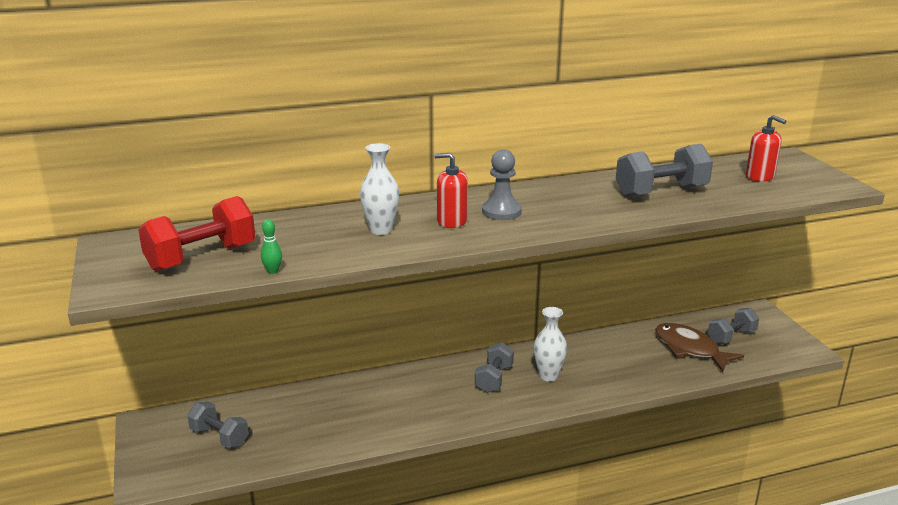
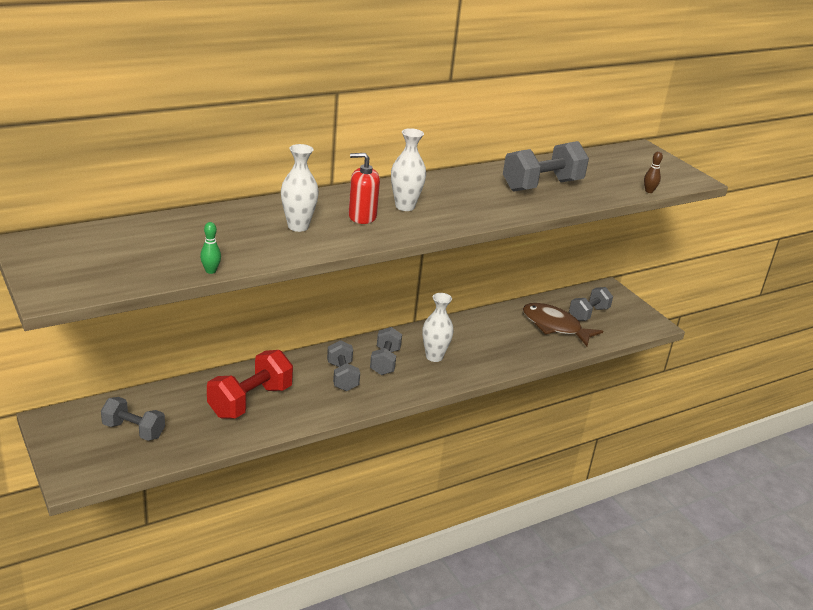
camera: 15 degrees left, 5 degrees up
(201, 258) = (133, 258): red dumbbell -> red dumbbell (250, 401)
(445, 392) = (342, 376): none -> grey dumbbell
(501, 212) = (405, 206): grey pawn -> white vase
(760, 176) = (623, 170): red soap dispenser -> none
(786, 198) = (649, 191): none -> brown bowling pin

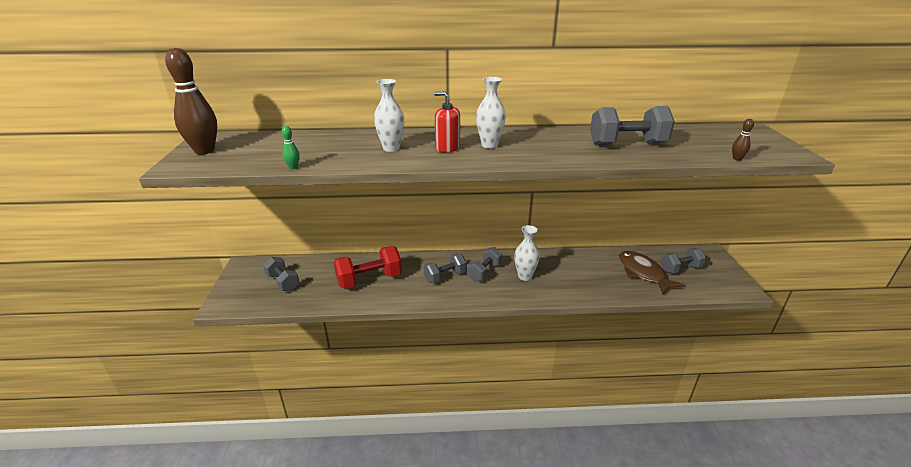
camera: 30 degrees right, 0 degrees up
(57, 265) = (204, 151): none -> brown bowling pin
(342, 376) = (445, 276): grey dumbbell -> grey dumbbell turned 45 degrees clockwise

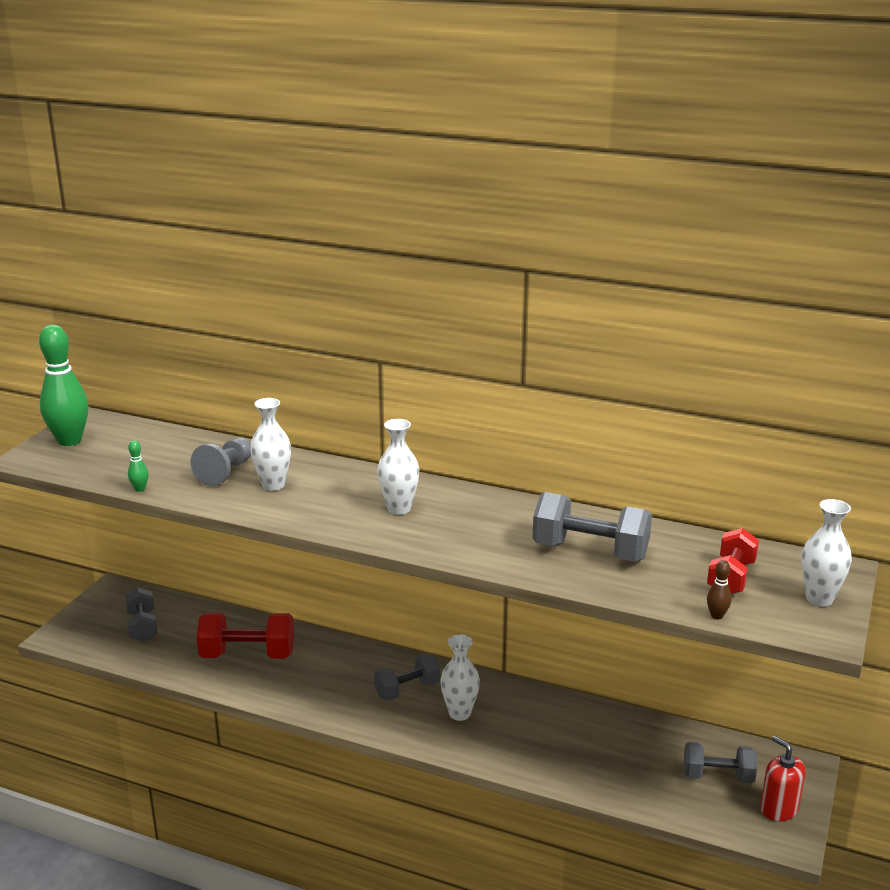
camera: 25 degrees right, 5 degrees down
(204, 151) = (69, 441): brown bowling pin -> green bowling pin
(349, 148) = (226, 472): none -> grey pawn
(445, 276) = (349, 680): grey dumbbell -> none
(447, 148) = (341, 500): red soap dispenser -> red soap dispenser (779, 809)
(643, 273) = (647, 763): brown fish -> none
(713, 141) = (731, 578): none -> red dumbbell
(767, 141) = (819, 599): none -> white vase

